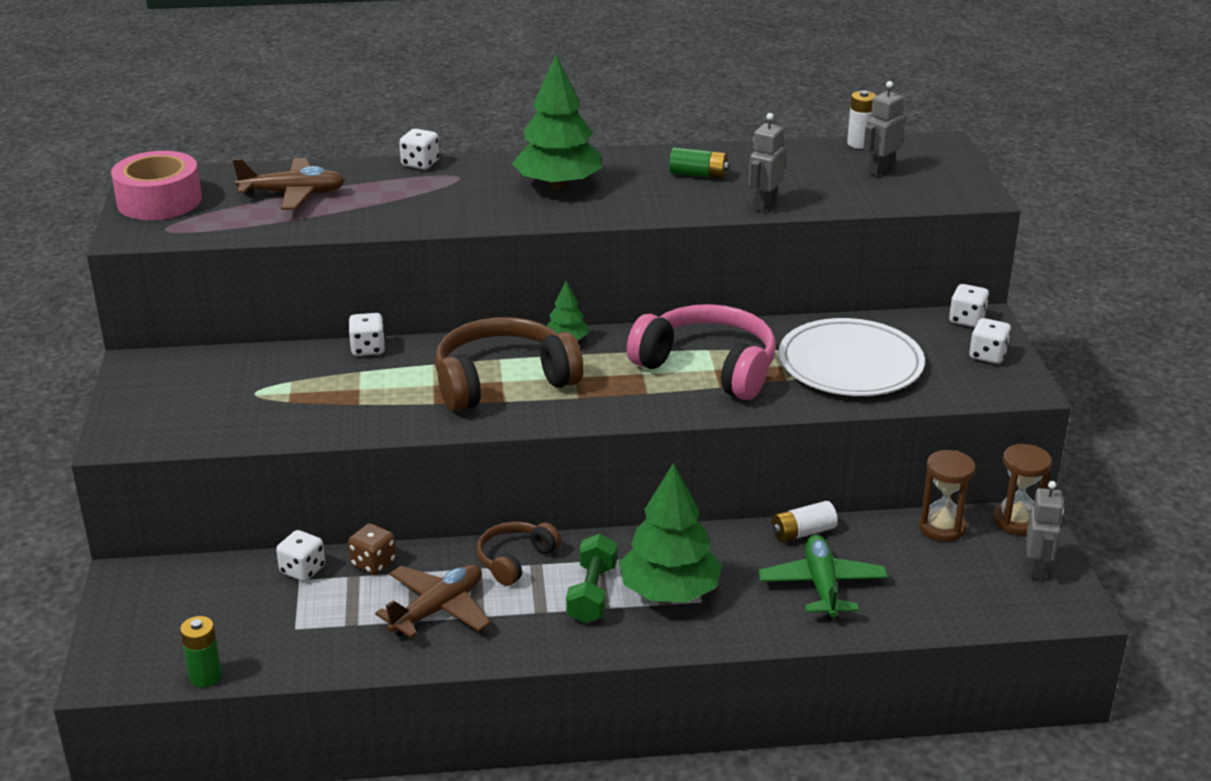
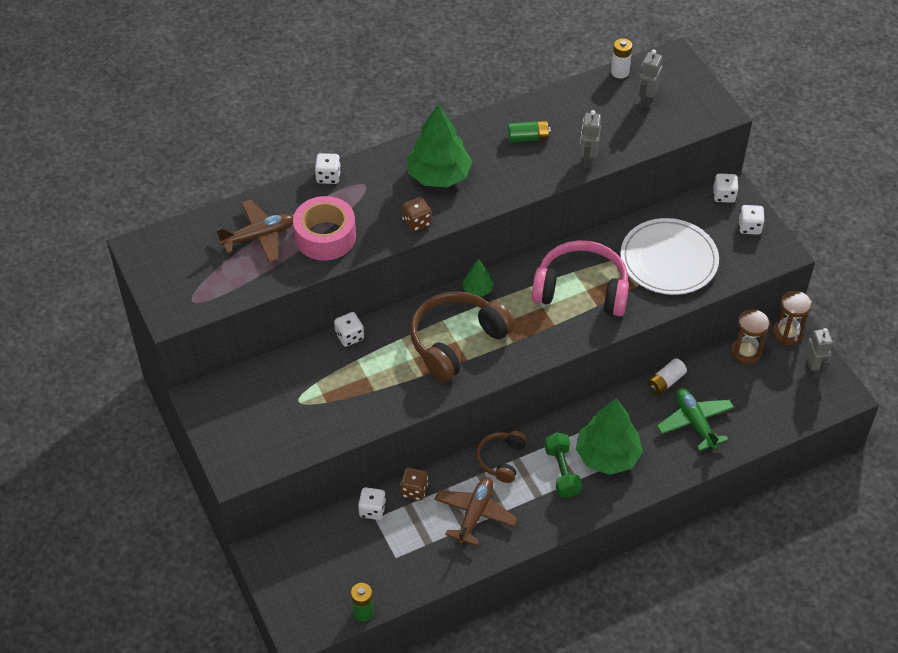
camera: 20 degrees left, 20 degrees up
(159, 201) = (167, 271): pink tape -> pink tape (325, 236)
(498, 216) = (416, 222): none -> brown dice

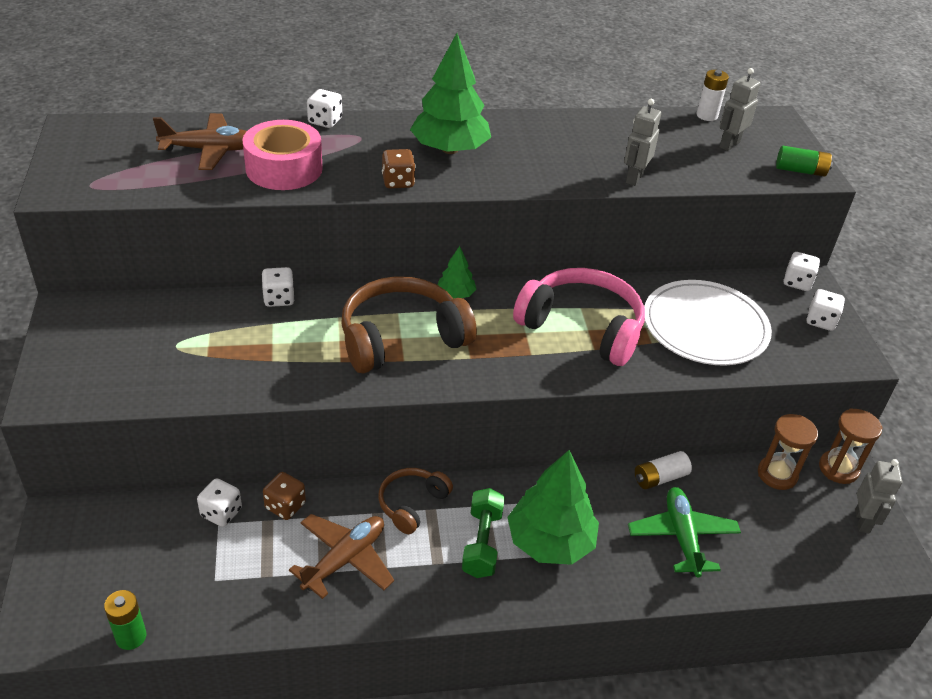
camera: 15 degrees right, 10 degrees down
(528, 138) = (572, 143): green battery -> green battery (800, 171)

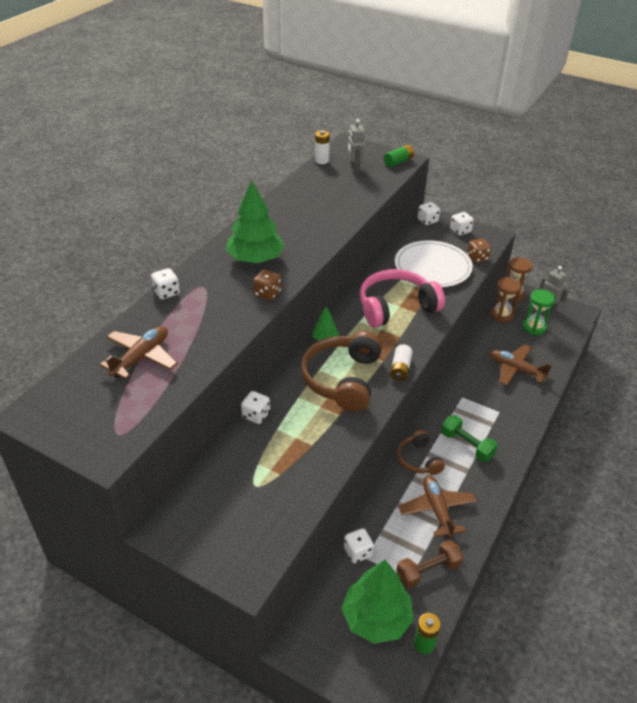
camera: 50 degrees left, 0 degrees up
(241, 593) = (428, 571): none -> brown dumbbell
(284, 168) = (201, 333): pink tape -> none
(285, 506) = (376, 518): brown dice -> brown dice (477, 258)
(550, 542) = (485, 418): green tree -> green tree (376, 618)
(634, 178) = (352, 212): grey robot -> none
(660, 478) = (474, 354): white battery -> white battery (400, 369)
(682, 537) = (516, 370): green plane -> brown plane
(796, 522) = (534, 327): none -> green hourglass

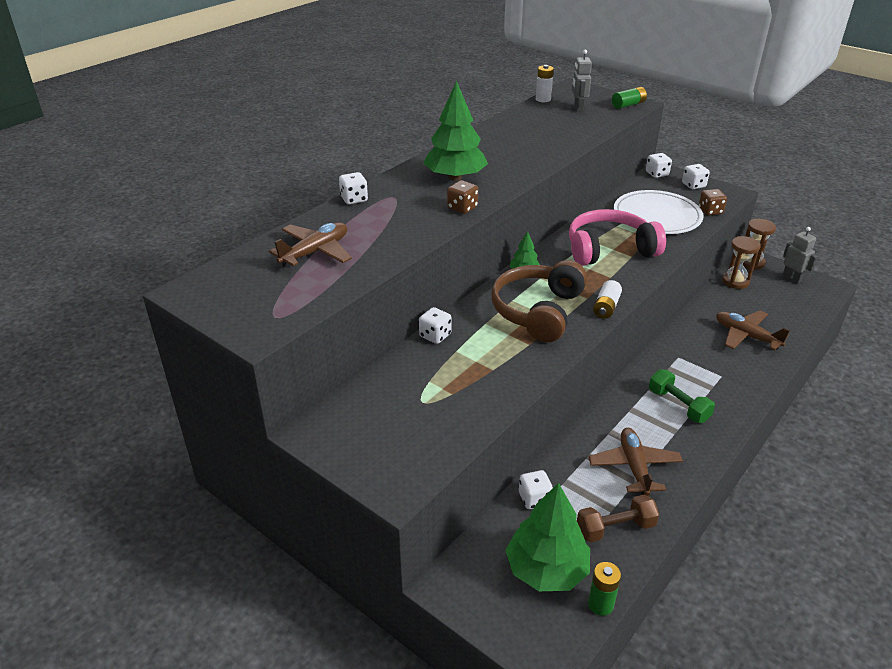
camera: 10 degrees right, 5 degrees down
(418, 459) = (618, 414): brown headphones -> none
(534, 327) = (773, 297): green hourglass -> none

